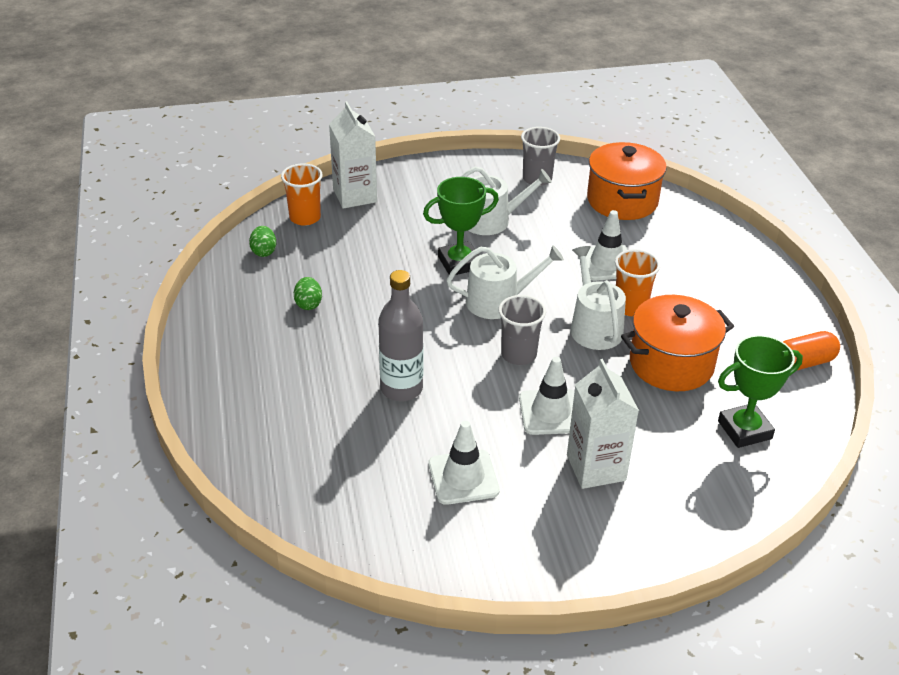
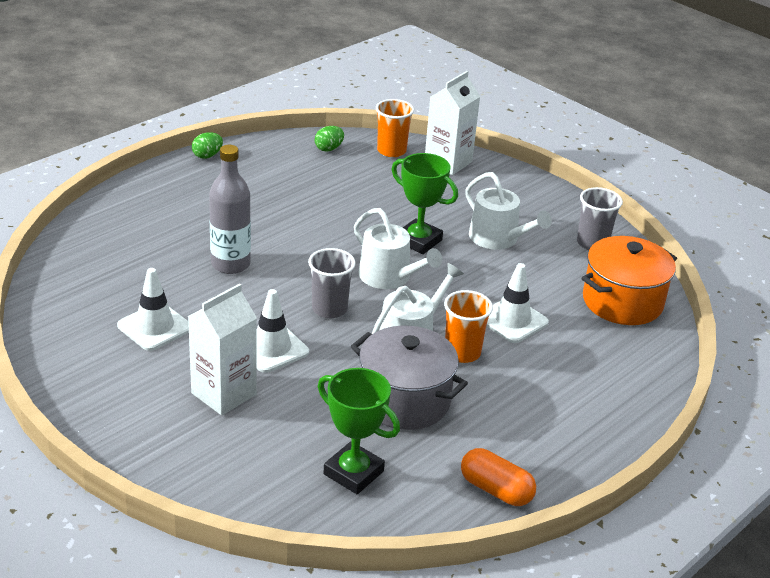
camera: 55 degrees right, 5 degrees down
(308, 304) = (288, 189): green egg -> green egg (207, 156)
(671, 364) = (404, 400): orange pot -> grey pot

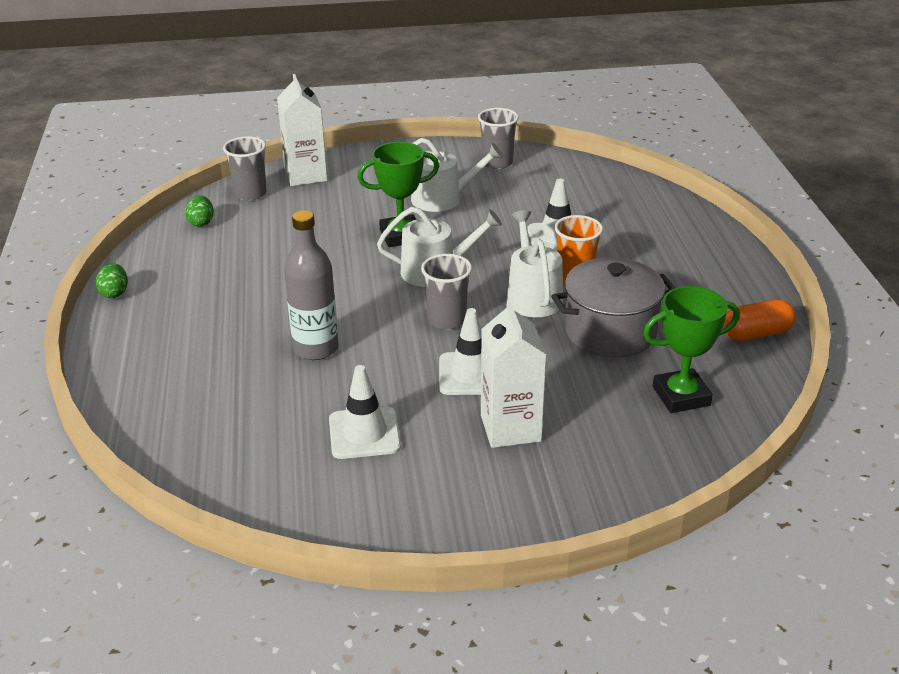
camera: 50 degrees left, 0 degrees up
(391, 151) = (250, 193): orange cup -> grey cup
(622, 302) = (583, 183): orange pot -> none

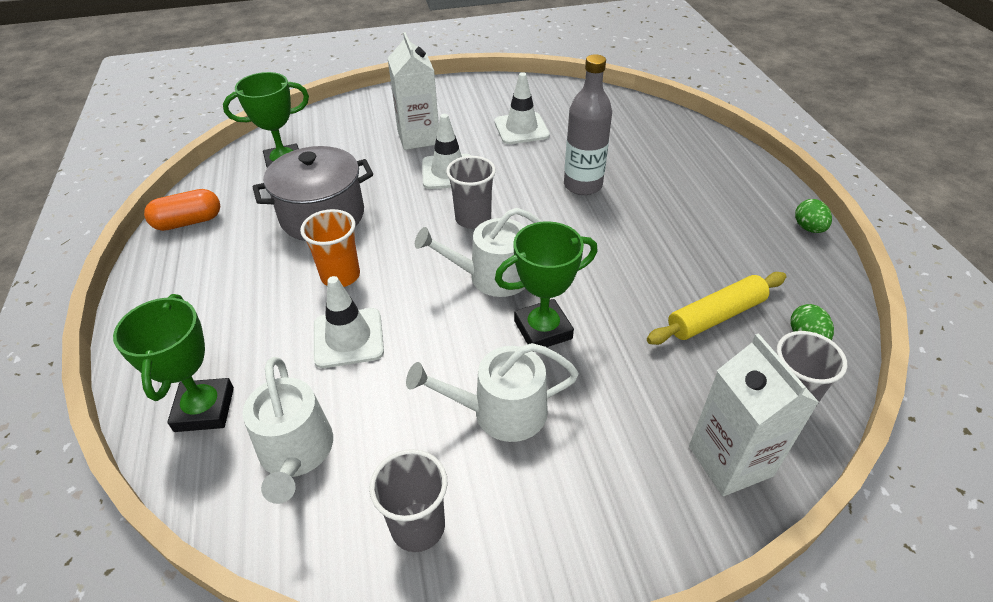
camera: 175 degrees right, 10 degrees up
(259, 237) = (716, 316): none -> yellow rolling pin
(532, 296) = (389, 251): white watering can -> white watering can (296, 453)
(649, 208) = (204, 409): none -> green trophy

